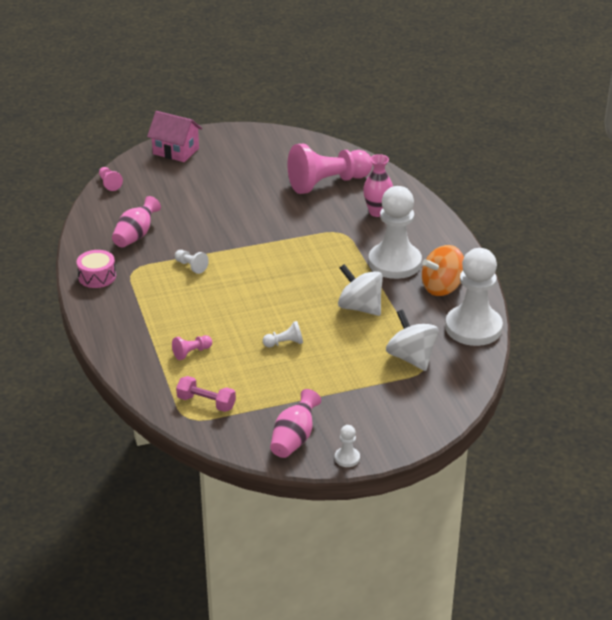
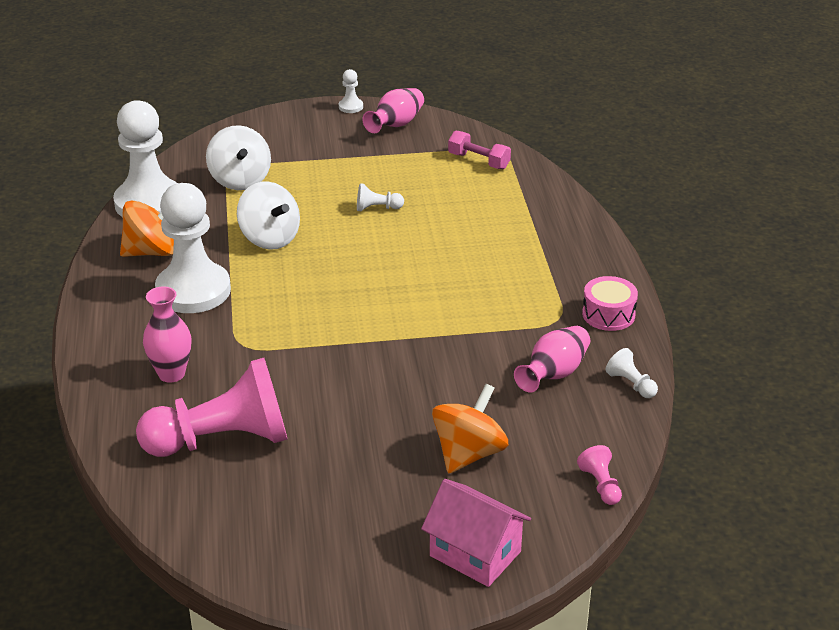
camera: 170 degrees left, 0 degrees up
(185, 190) = (468, 453): none -> orange spinning top
(191, 266) = (475, 315): white pawn -> white pawn (631, 384)
(191, 352) = (488, 209): pink pawn -> none

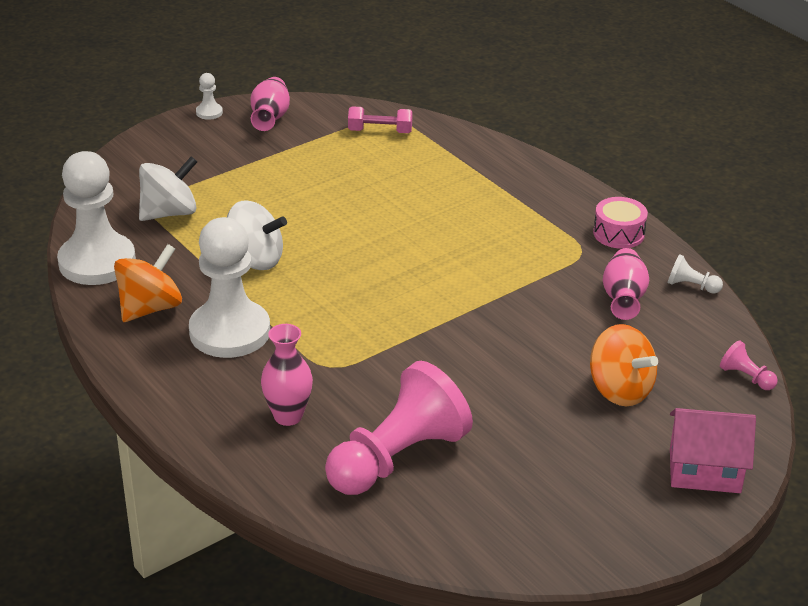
camera: 30 degrees left, 0 degrees up
(240, 180) = (169, 213): white spinning top -> white spinning top turned 75 degrees counterclockwise
(377, 208) = (329, 201): white pawn -> none
(468, 453) = (619, 390): orange spinning top -> orange spinning top turned 135 degrees clockwise

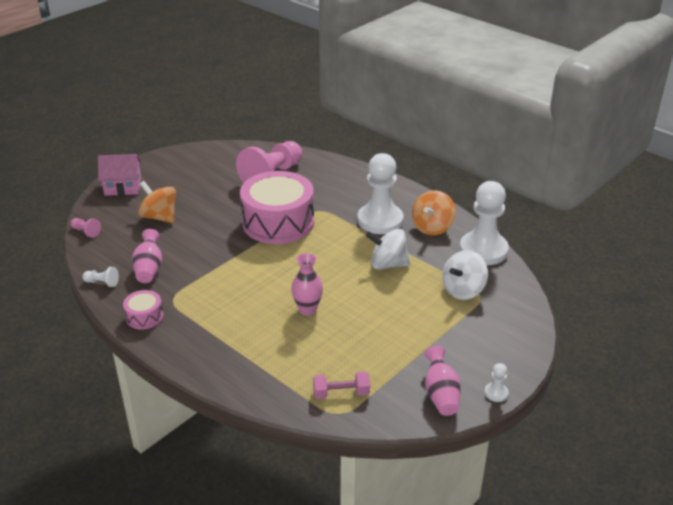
camera: 170 degrees right, 0 degrees up
(288, 416) = (330, 186): pink vase -> pink vase (307, 309)
(407, 351) = (278, 222): none -> pink drum

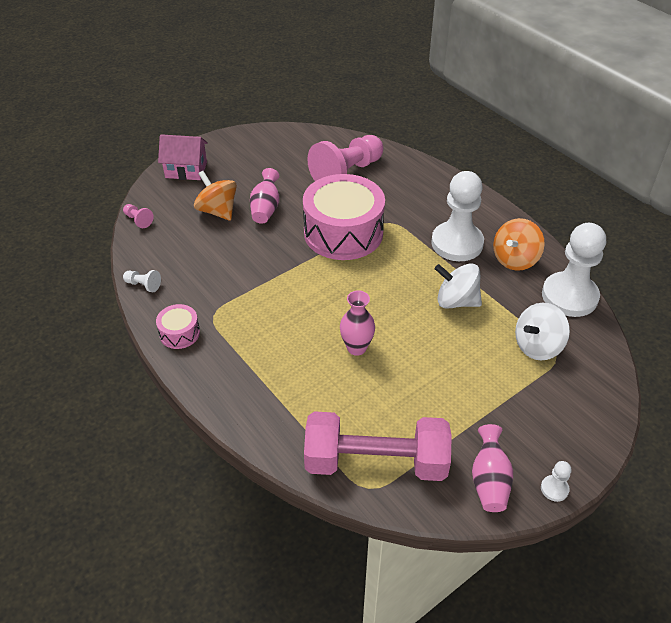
camera: 10 degrees right, 10 degrees up
(149, 268) = (195, 274): pink vase -> pink vase (266, 208)
(341, 393) = (376, 462): pink dumbbell -> pink dumbbell, size x2.23

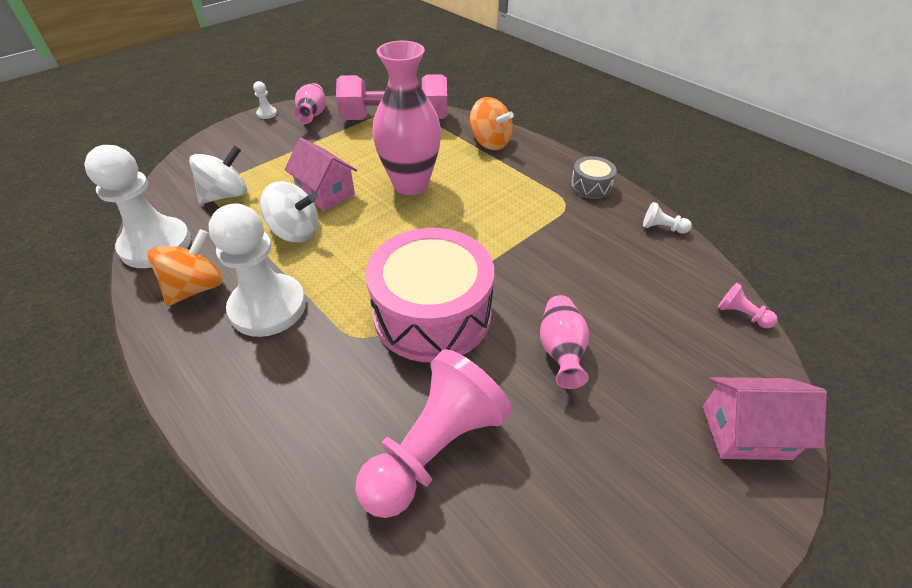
camera: 175 degrees right, 0 degrees up
(179, 333) = (590, 186): pink drum -> grey drum
(217, 211) = (634, 340): orange spinning top -> orange spinning top (490, 142)
(356, 348) = (410, 184): pink vase -> pink vase, size x1.84
(440, 342) = (326, 193): none -> pink house

